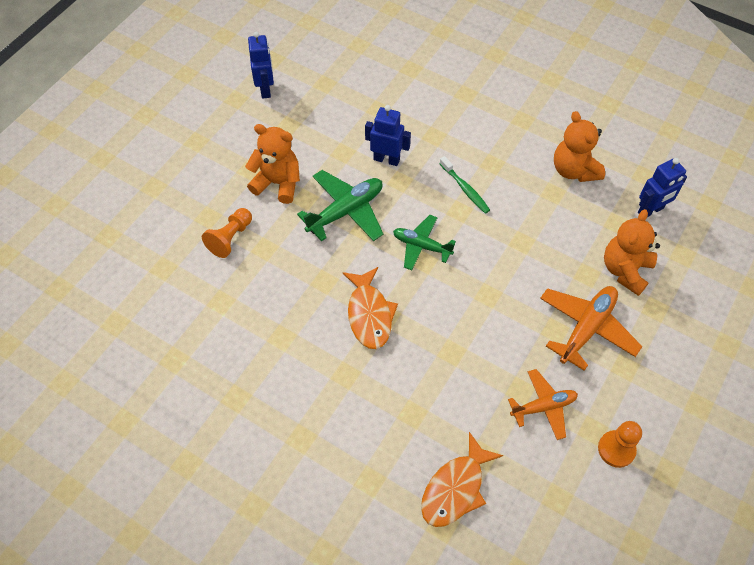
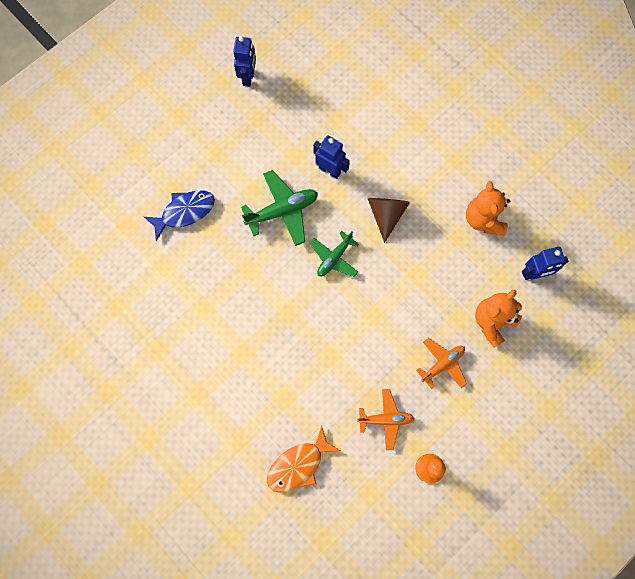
camera: 15 degrees right, 15 degrees up
(230, 238) = (185, 212): orange pawn -> blue fish
(278, 183) = (235, 171): orange teddy bear -> none
(369, 314) = (275, 307): orange fish -> none
(421, 246) = (334, 258): green plane -> green plane turned 90 degrees counterclockwise
(465, 189) = (386, 215): green toothbrush -> brown cone
(586, 328) = (442, 364): orange plane -> orange plane, size x0.66

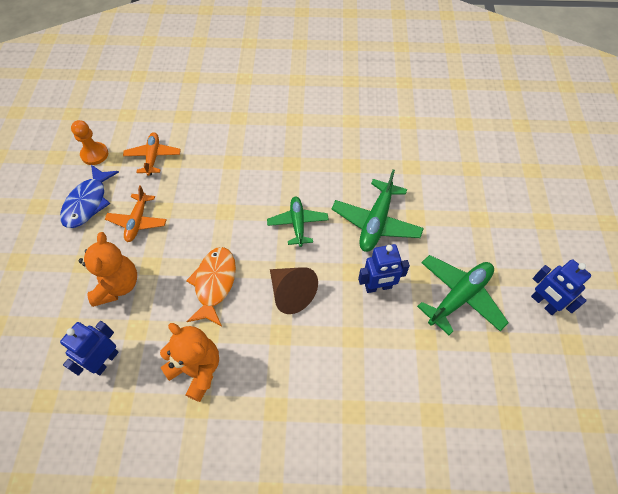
camera: 135 degrees right, 15 degrees down
(185, 212) = (441, 162): blue fish -> blue fish (88, 202)
(290, 122) = (459, 297): none -> green plane
(298, 465) = (191, 94): orange fish -> orange fish (214, 283)
(385, 419) = (153, 157): orange plane -> orange plane turned 135 degrees clockwise

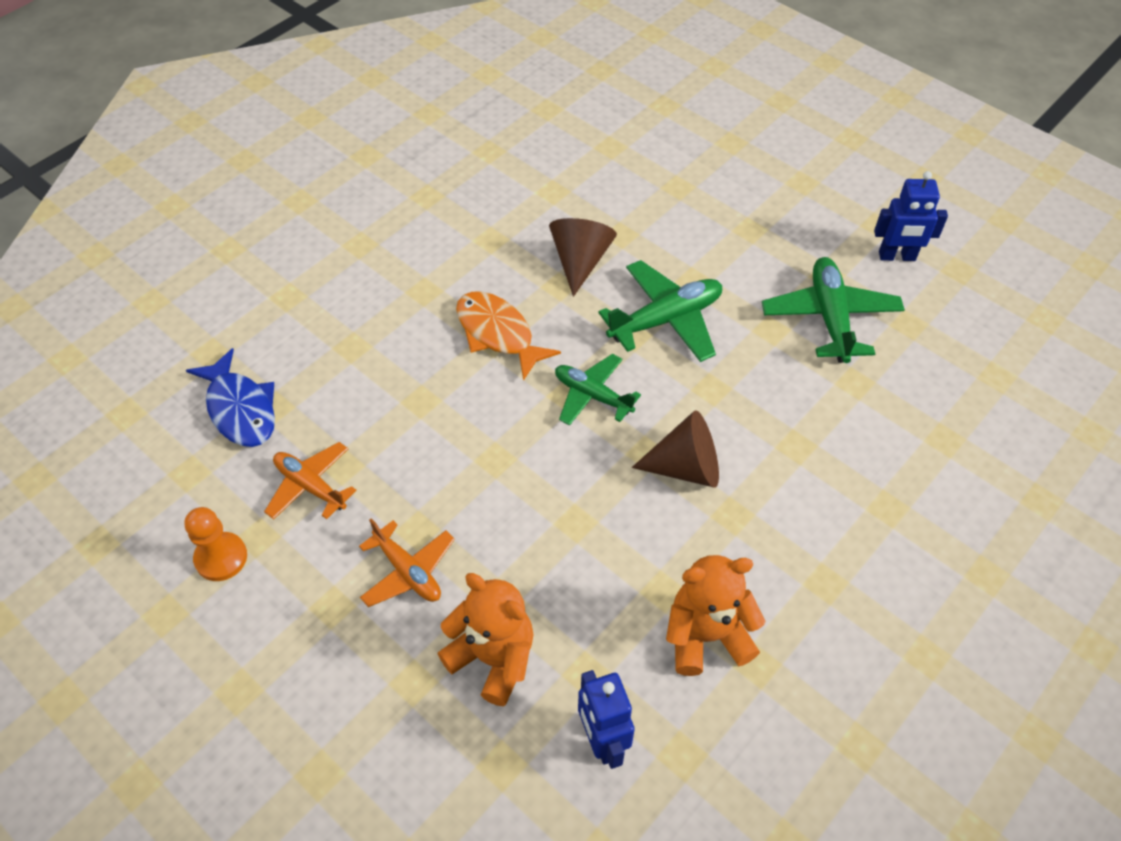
camera: 50 degrees left, 5 degrees down
(88, 202) = (306, 617): blue fish -> blue fish (240, 409)
(214, 283) = (597, 540): orange fish -> orange fish (498, 334)
(375, 162) = (580, 261): none -> brown cone
(376, 222) = (665, 320): green plane -> green plane turned 90 degrees counterclockwise
(378, 287) = (753, 378): blue robot -> none

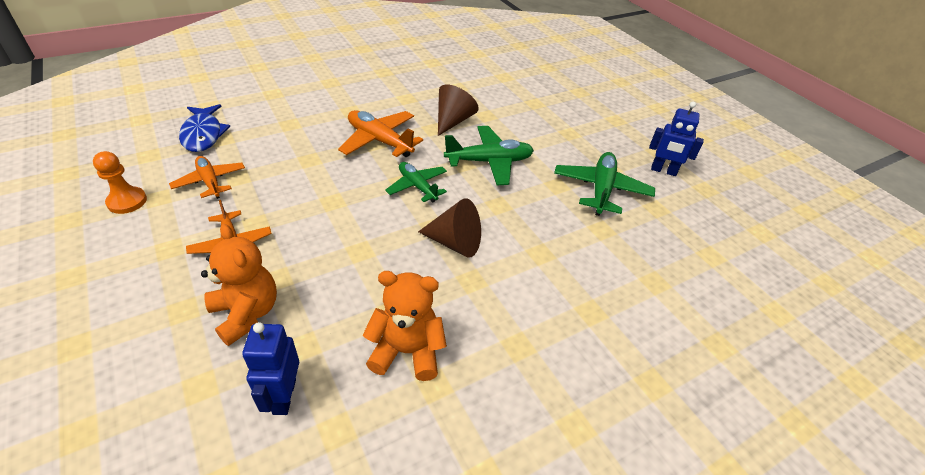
camera: 15 degrees right, 10 degrees down
(498, 334) = (379, 141): orange fish -> orange plane

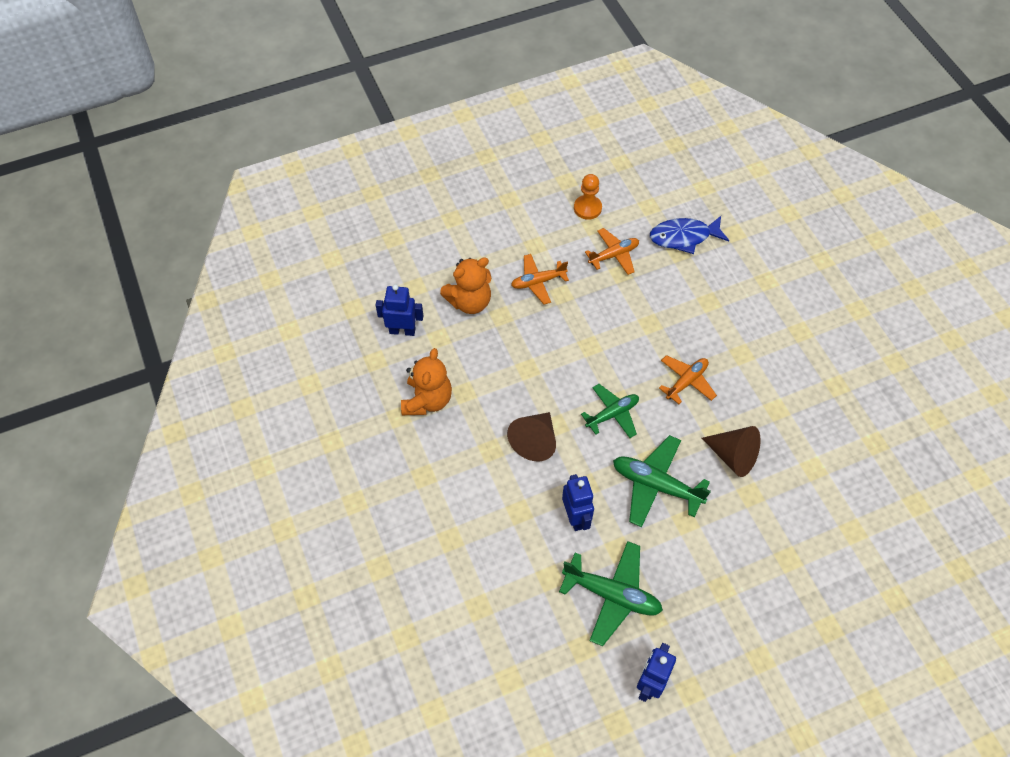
camera: 100 degrees right, 15 degrees up
(379, 141) = (686, 382): orange plane -> orange plane, size x0.66
(489, 162) = (656, 485): green plane -> green plane turned 120 degrees clockwise
(534, 212) = (576, 517): none -> blue robot

